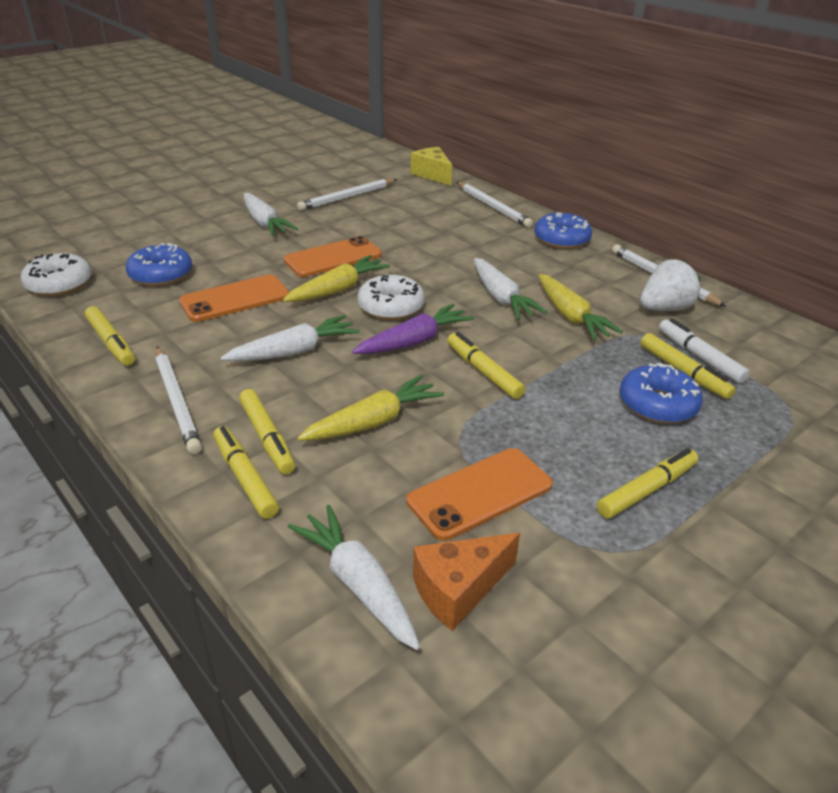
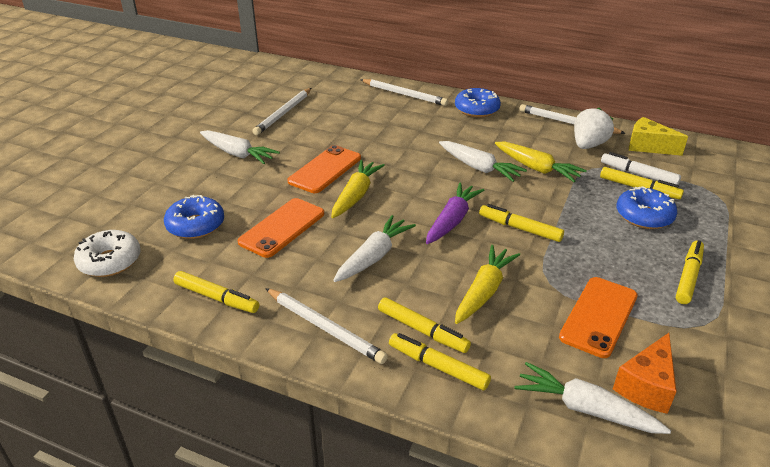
camera: 25 degrees left, 0 degrees up
(391, 307) = (409, 198): white donut -> none
(432, 175) = (332, 77): yellow cheese -> yellow cheese (648, 146)

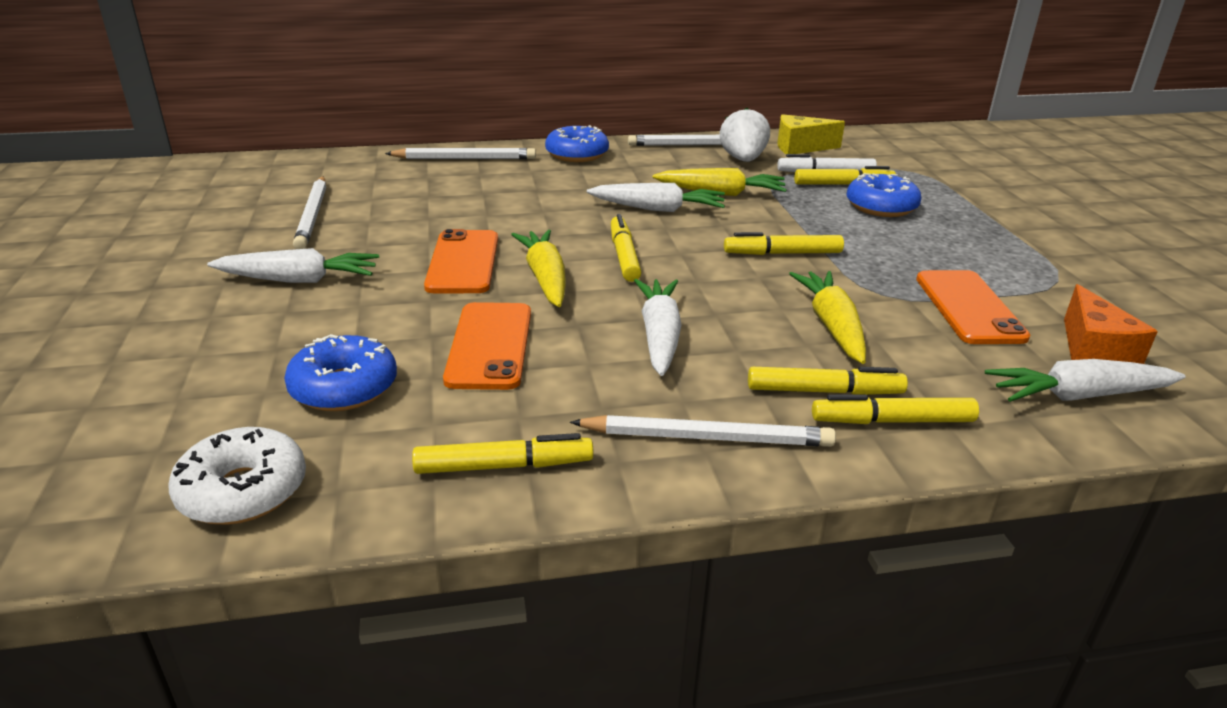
camera: 35 degrees left, 5 degrees down
(452, 220) = (700, 268): purple carrot -> none
(688, 276) = (990, 245): yellow marker -> yellow marker (624, 256)

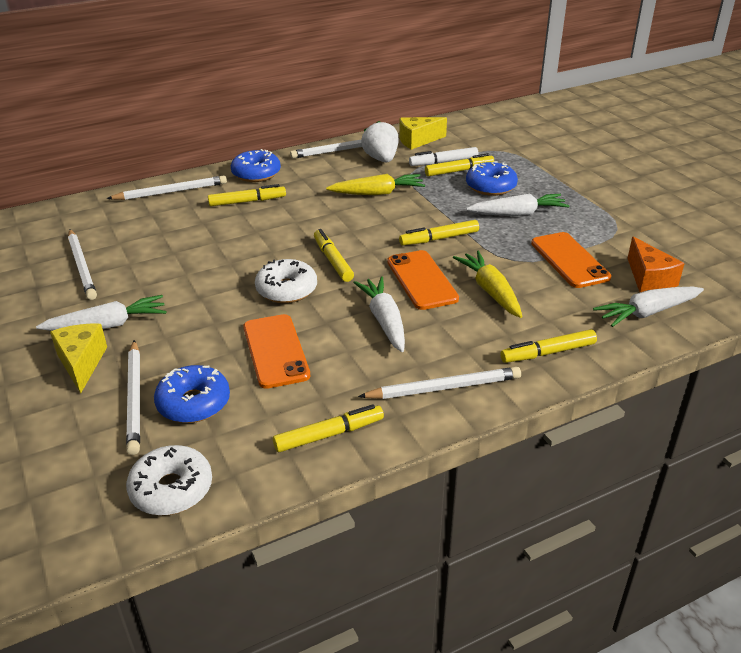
camera: 15 degrees left, 5 degrees up
(239, 315) = (81, 363): none -> yellow cheese
(274, 367) = (135, 398): none -> white pencil
(463, 262) = (221, 287): orange phone -> orange phone (421, 280)
(545, 278) = (286, 289): yellow carrot -> white donut
(658, 209) = (339, 215): white carrot -> white carrot (518, 214)
(824, 391) = (502, 340): yellow marker -> yellow marker (247, 202)

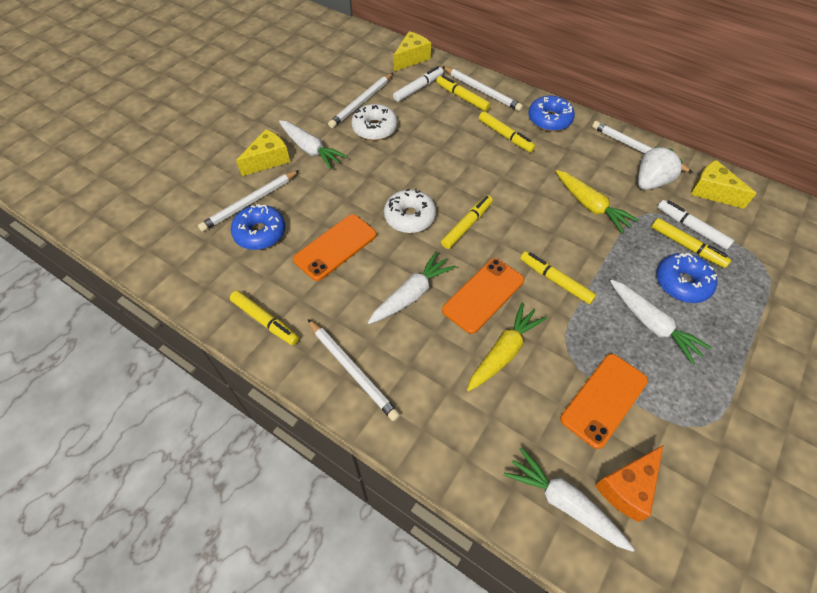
camera: 60 degrees right, 20 degrees up
(62, 213) = (411, 58): none -> yellow cheese
(114, 225) = (418, 88): none -> white marker
(171, 489) = (181, 264): white donut -> white donut (374, 128)
(548, 352) = (442, 431): yellow marker -> yellow marker (462, 97)

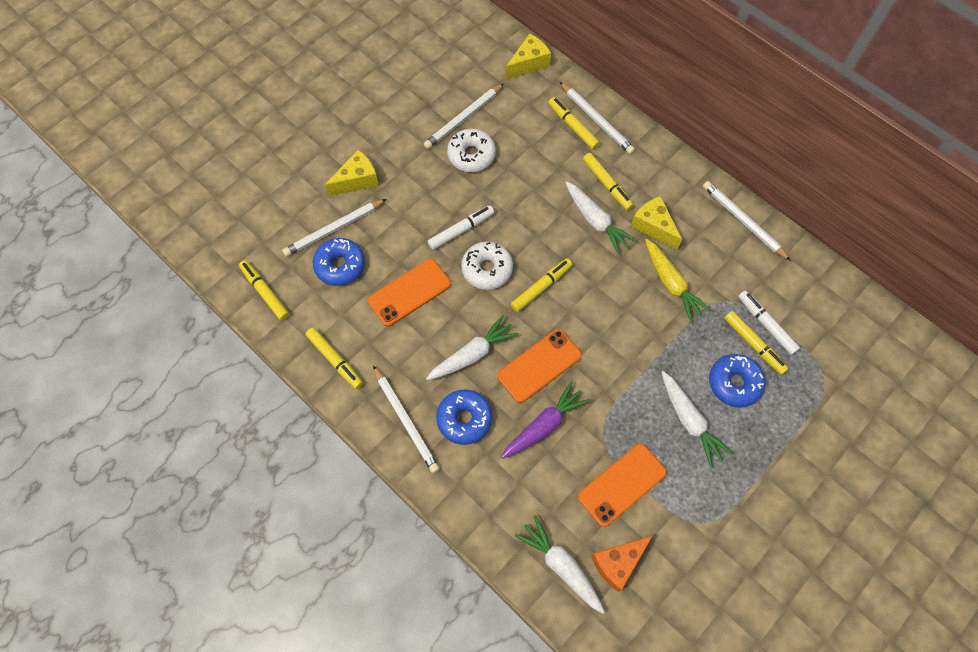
camera: 10 degrees right, 10 degrees up
(310, 149) = (401, 173): white carrot -> white carrot (596, 221)
(418, 88) = (528, 107): white marker -> white marker (461, 230)
(503, 352) = (544, 425): yellow carrot -> purple carrot
(549, 120) = (660, 169): blue donut -> blue donut (464, 419)
(555, 280) = (612, 361): yellow marker -> yellow marker (265, 292)
(650, 182) = (743, 264): white strawberry -> none
(711, 192) = (803, 286): yellow cheese -> yellow cheese (653, 227)

